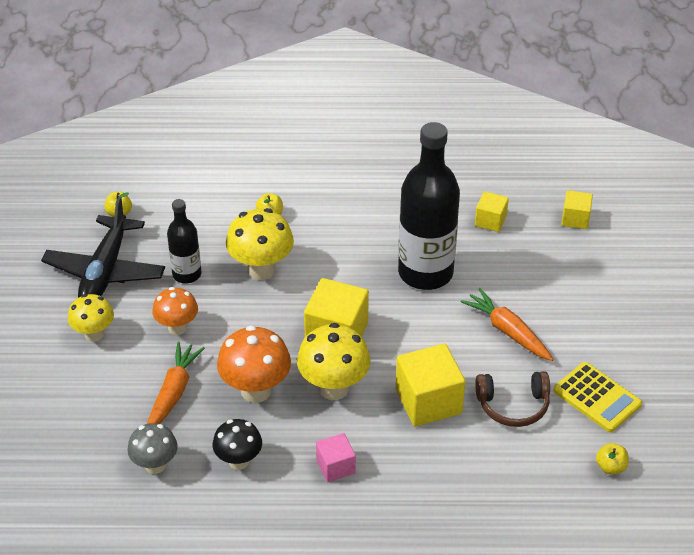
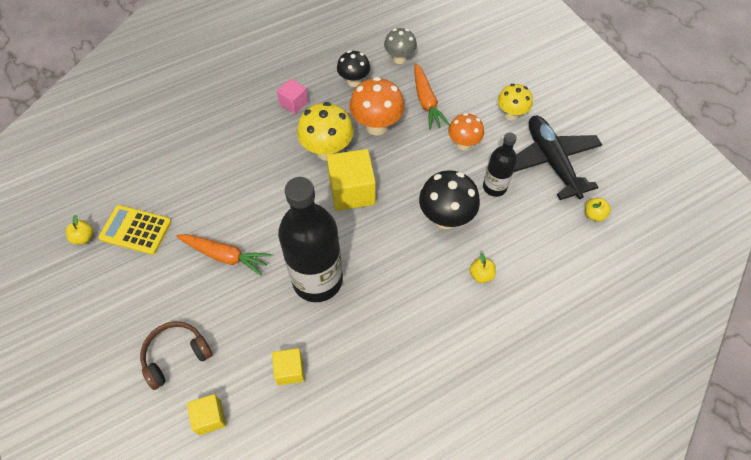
camera: 150 degrees right, 15 degrees up
(261, 269) = (445, 218): yellow mushroom -> black mushroom
(428, 401) = (258, 171): yellow cube -> none
(513, 405) = (196, 195): brown headphones -> brown headphones (176, 356)
(610, 467) = (112, 181): yellow apple -> yellow apple (84, 237)

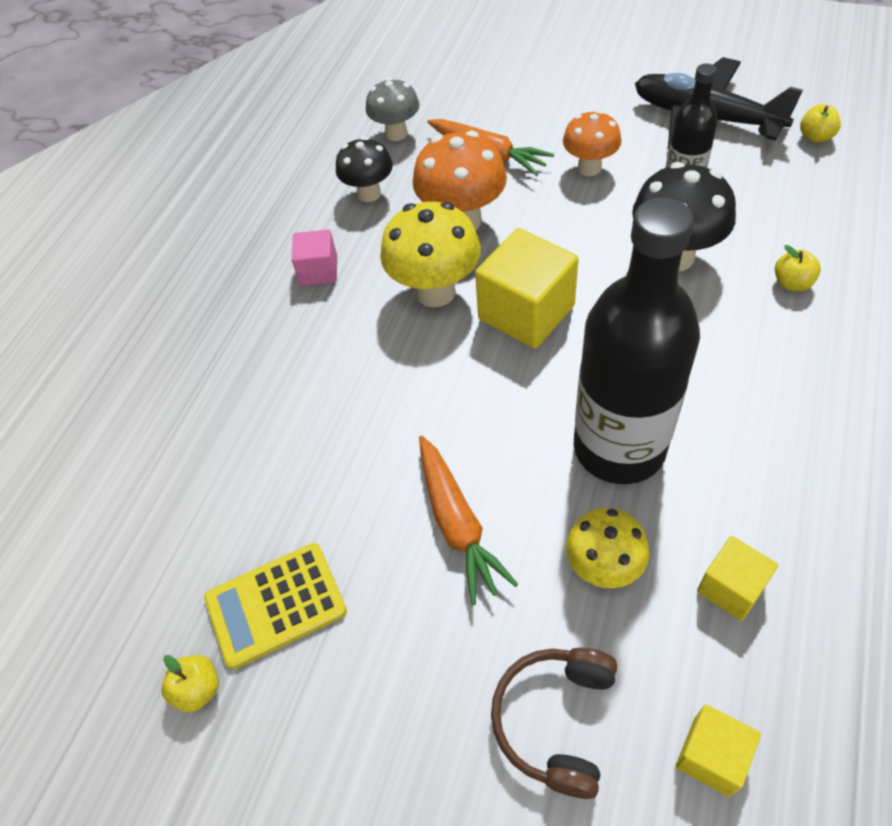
camera: 35 degrees left, 5 degrees down
(225, 256) = (457, 524): orange carrot -> orange carrot turned 90 degrees clockwise
(511, 114) = (601, 104): yellow mushroom -> yellow mushroom (603, 568)

